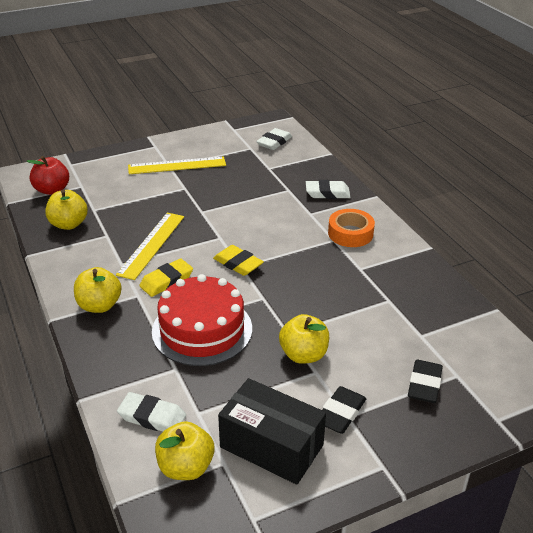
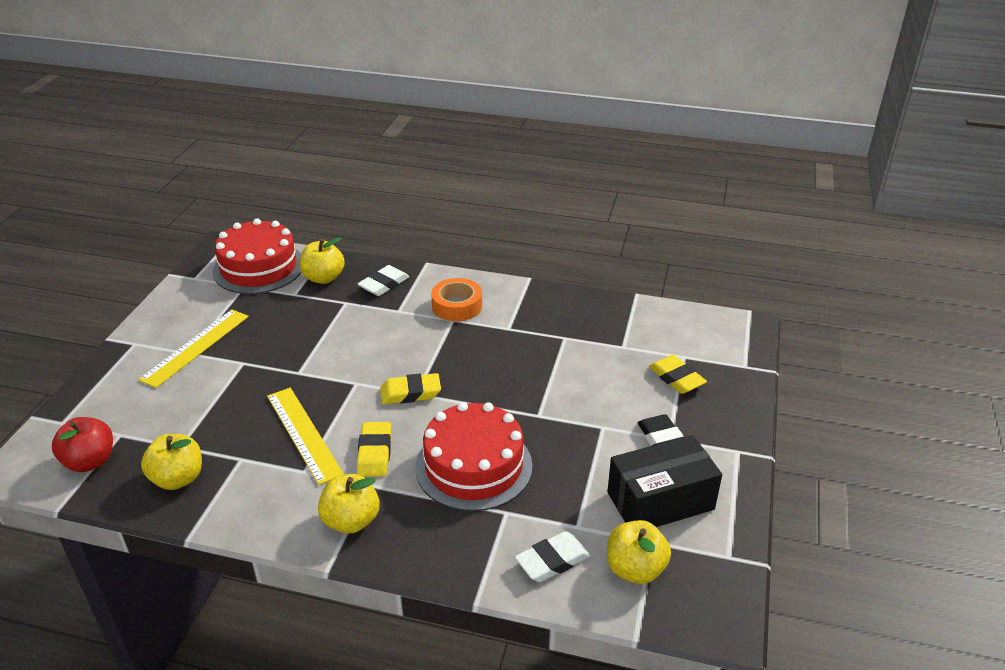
camera: 50 degrees left, 0 degrees up
(274, 142) = (259, 267): white eraser -> red cake
(303, 355) = (575, 422): yellow apple -> yellow apple (323, 278)
(424, 385) = (676, 378): black eraser -> yellow eraser

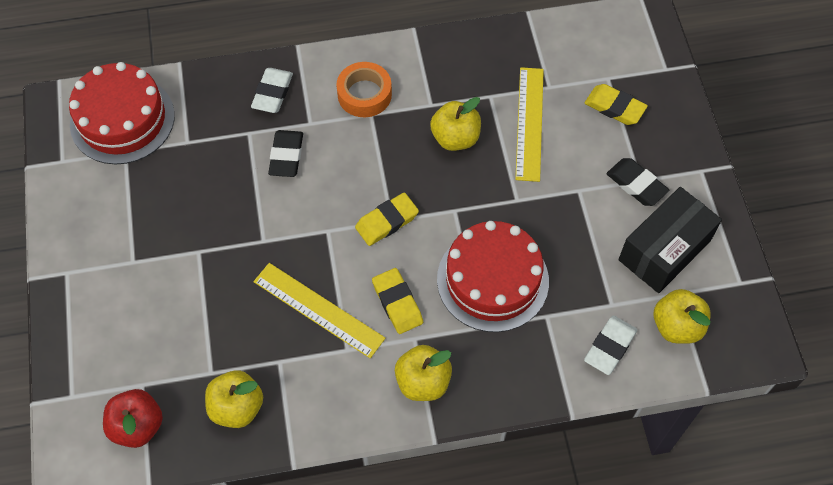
camera: 25 degrees left, 25 degrees up
(196, 347) = (135, 251): yellow ruler -> yellow ruler (529, 123)
(323, 278) = (203, 108): yellow apple -> yellow apple (455, 138)
(362, 325) = (286, 156): none -> black eraser

